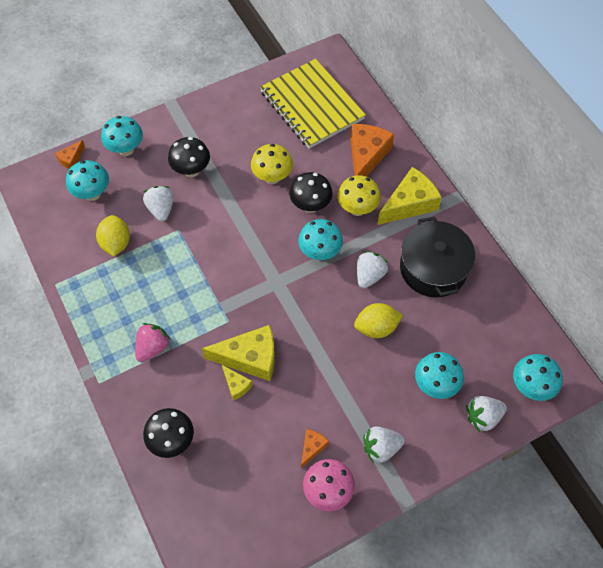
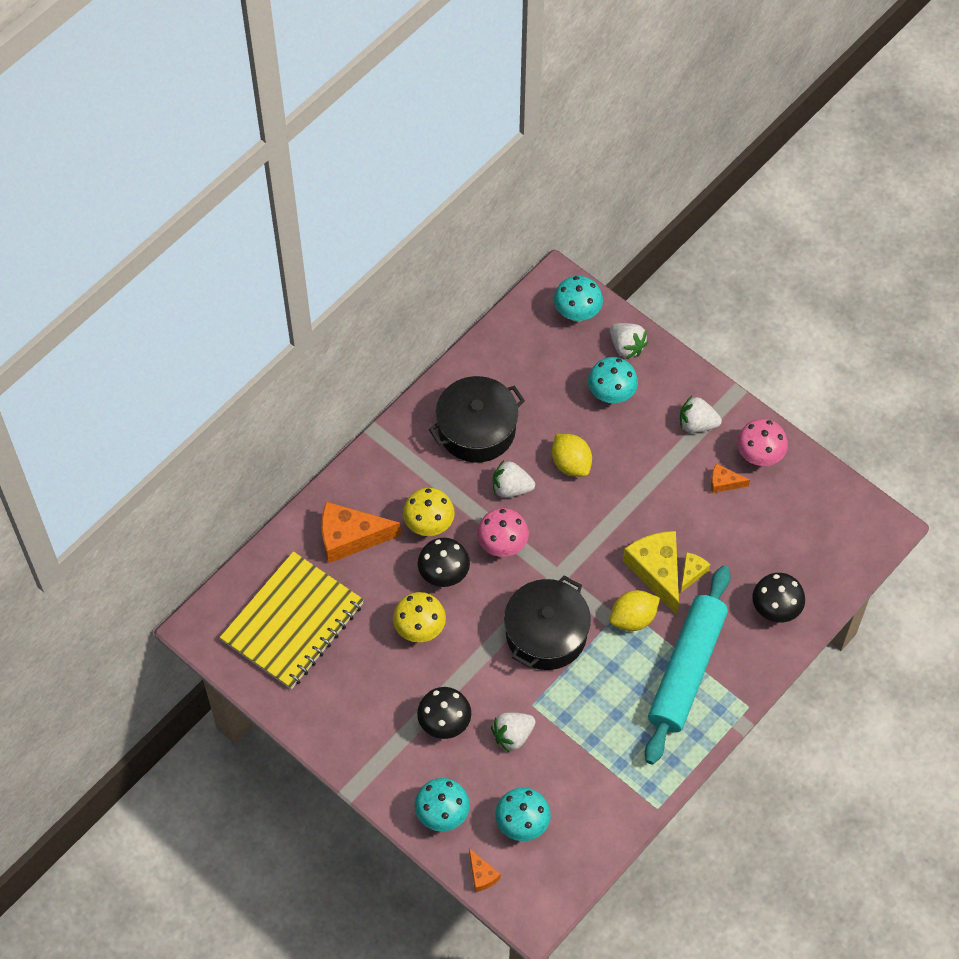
camera: 110 degrees left, 0 degrees up
(71, 159) = (482, 875): orange cheese -> orange cheese turned 45 degrees clockwise
(116, 243) = (578, 765): yellow lemon -> yellow lemon (633, 618)
(153, 347) = (687, 670): pink strawberry -> turquoise rolling pin
(231, 258) = (546, 633): none -> black pot
(320, 252) = (502, 545): turquoise mushroom -> pink mushroom
(381, 448) = (697, 424): white strawberry -> white strawberry turned 135 degrees clockwise
(409, 204) = (401, 474): yellow cheese -> none

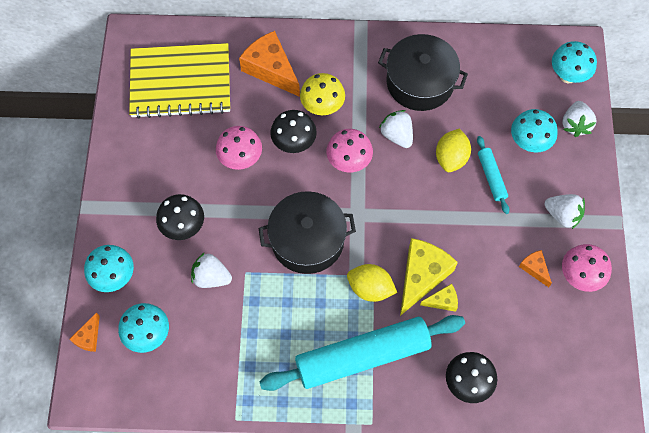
camera: 50 degrees right, 5 degrees up
(420, 629) = (241, 159): yellow mushroom -> pink mushroom
(616, 448) = (491, 177): none -> turquoise rolling pin
(697, 424) = (562, 215): white strawberry -> white strawberry turned 150 degrees clockwise

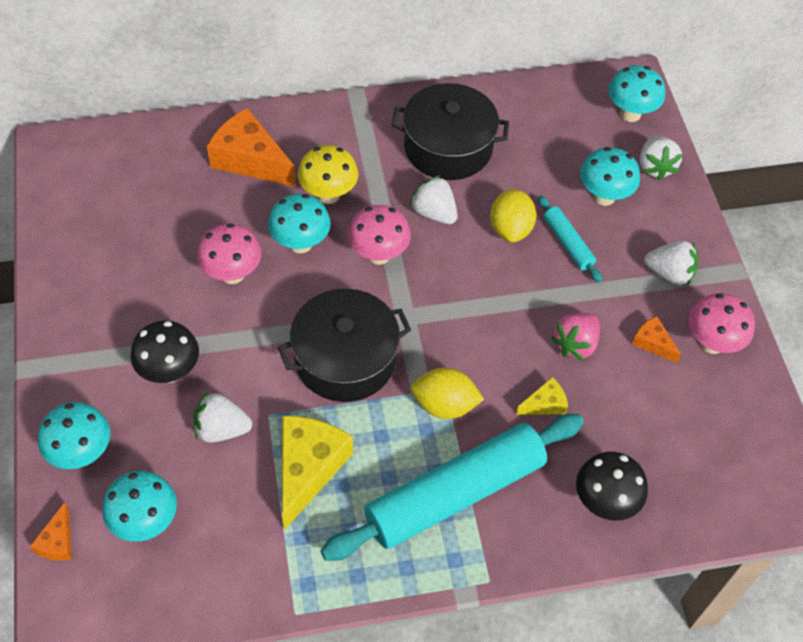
camera: 15 degrees left, 10 degrees down
(180, 82) = (131, 193): yellow notebook -> none
(294, 144) = (300, 243): black mushroom -> turquoise mushroom
(422, 276) = (509, 378): yellow cheese -> yellow cheese (308, 469)
(476, 259) = (575, 344): none -> pink strawberry

